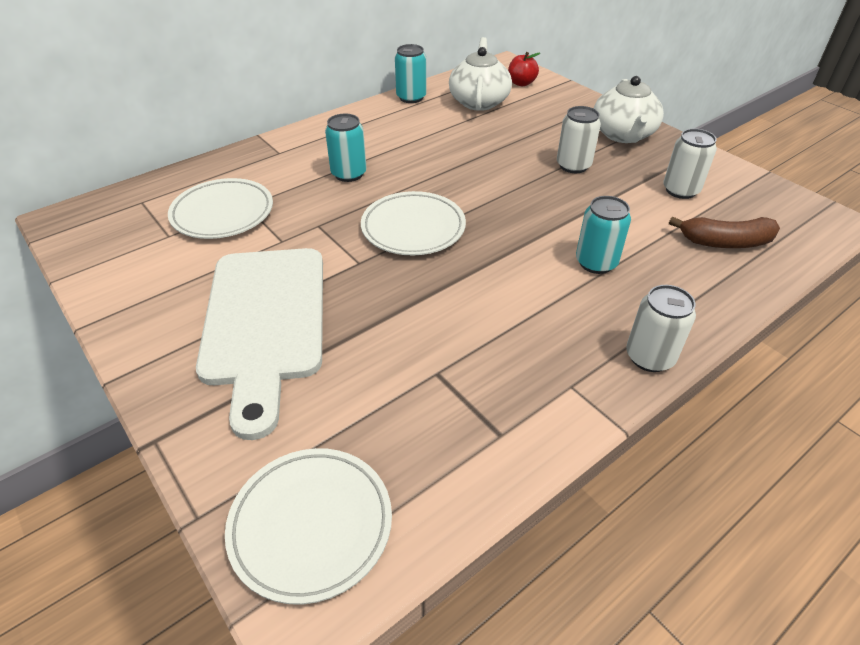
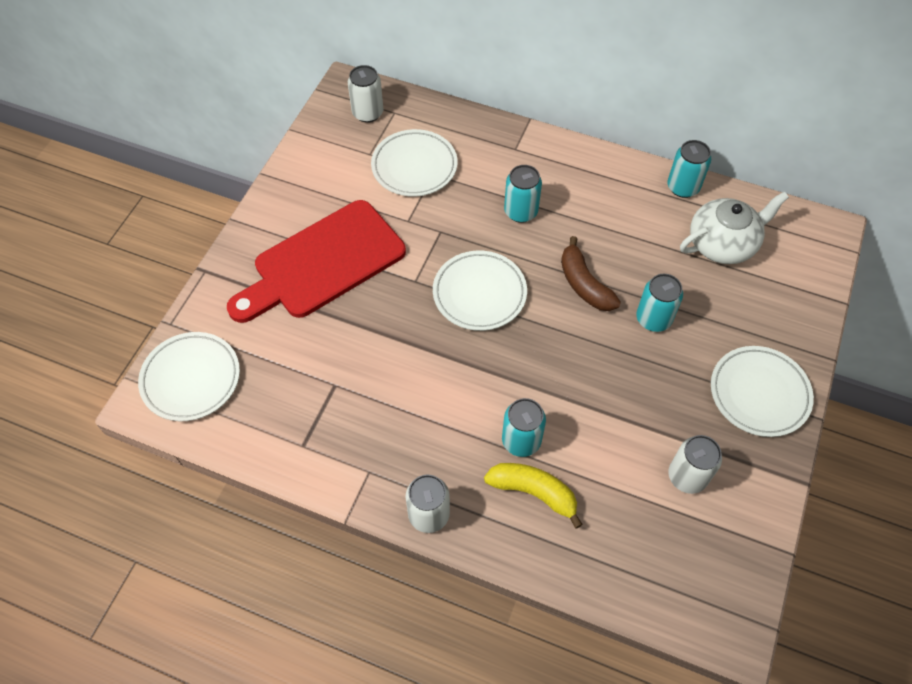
camera: 60 degrees right, 15 degrees up
(264, 322) = (322, 263): white cutting board -> red cutting board
(521, 83) = (795, 262): red apple -> none
(521, 152) = (653, 319): none -> turquoise can
(573, 165) = (662, 370): white can -> white can (368, 113)
(623, 134) = (759, 393): white teapot -> white plate
(657, 275) = (534, 492): none -> yellow banana
(725, 242) = (622, 536): brown banana -> brown banana (584, 284)

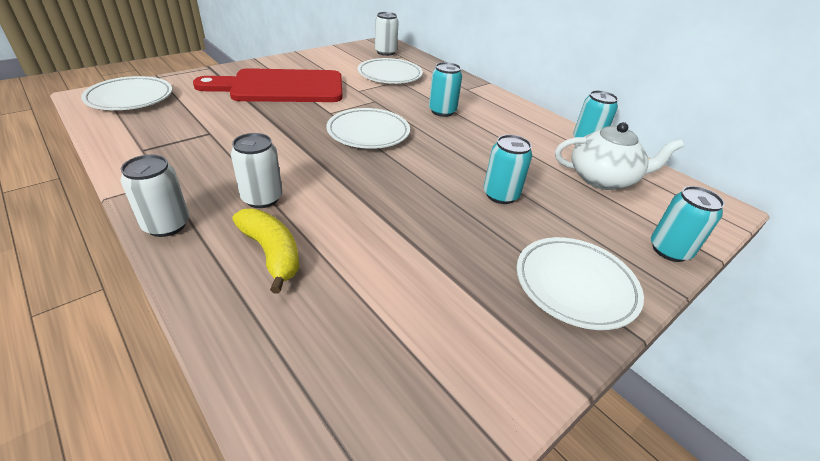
camera: 25 degrees right, 20 degrees down
(521, 440) = (303, 216): turquoise can -> turquoise can (669, 250)
(584, 284) = (456, 156): brown banana -> none
(687, 476) = (438, 315): white can -> white can (262, 198)

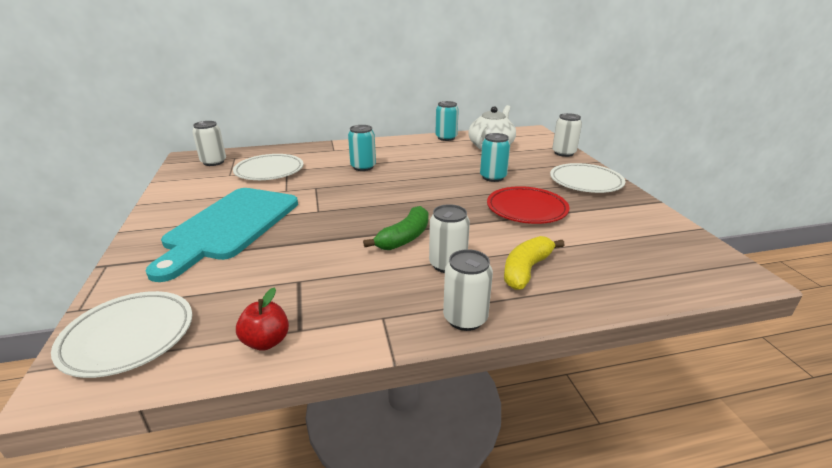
camera: 60 degrees left, 10 degrees down
(127, 141) = (266, 341): none -> red apple
(272, 253) = (526, 269): yellow banana -> yellow banana turned 45 degrees counterclockwise
(281, 87) = (229, 226): red cutting board -> turquoise cutting board
(303, 164) = (404, 238): none -> green banana
(368, 132) = (372, 201): white plate -> none
(428, 235) = (526, 209): none -> red plate
(669, 250) = (563, 153): turquoise can -> white can

